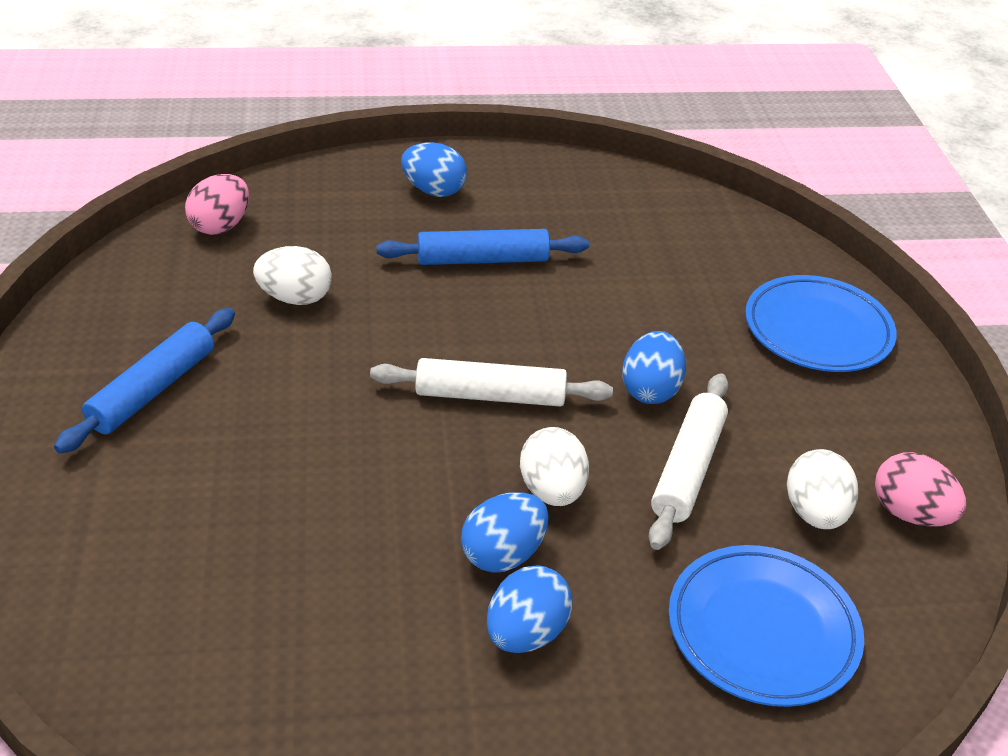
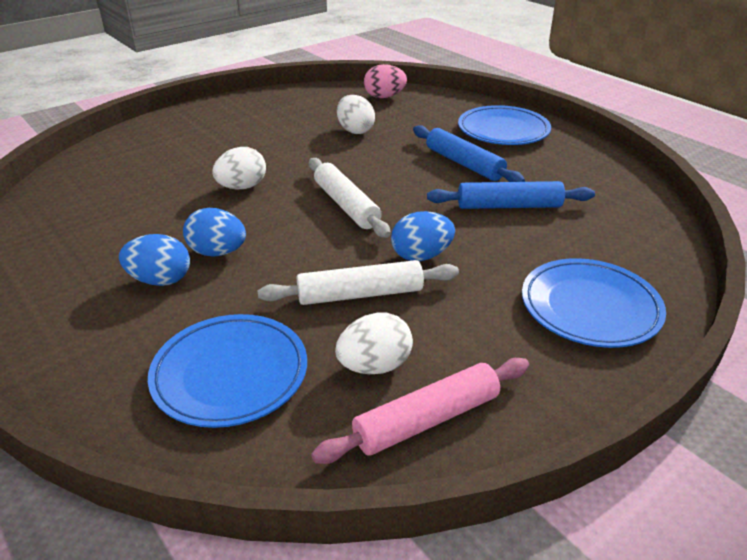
camera: 60 degrees right, 5 degrees down
(153, 390) = (247, 126): blue rolling pin -> blue rolling pin (509, 206)
(434, 191) = (503, 131): blue egg -> blue plate
(552, 490) = (286, 251): white egg -> white egg (242, 187)
(910, 513) = (427, 420): pink egg -> pink rolling pin

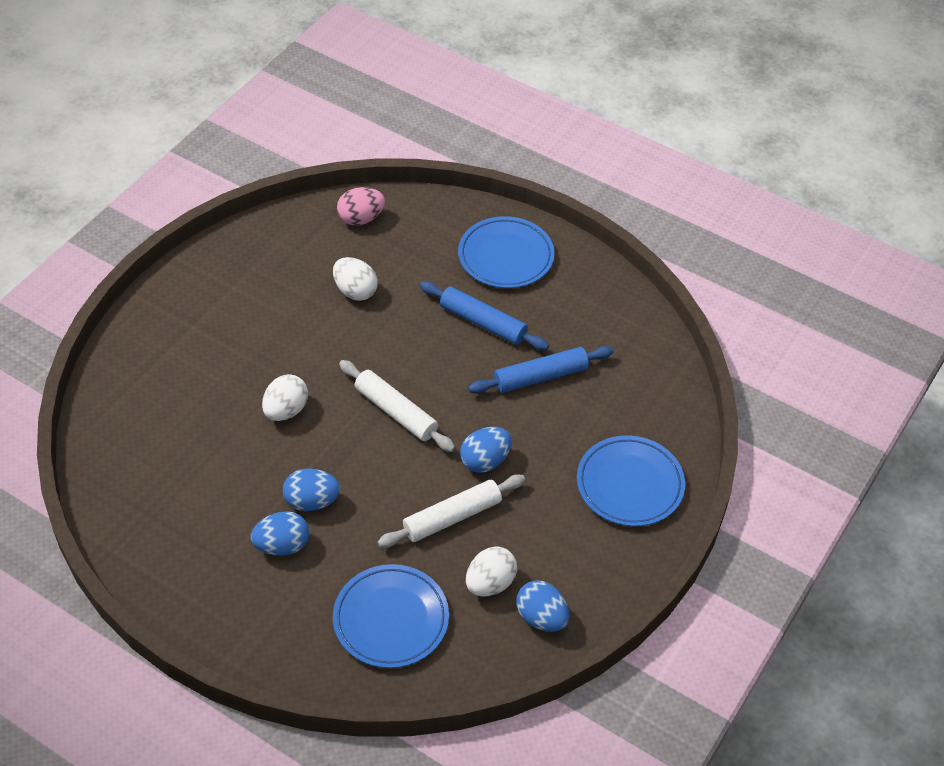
camera: 20 degrees left, 15 degrees up
(427, 420) = (541, 617): pink rolling pin -> blue egg

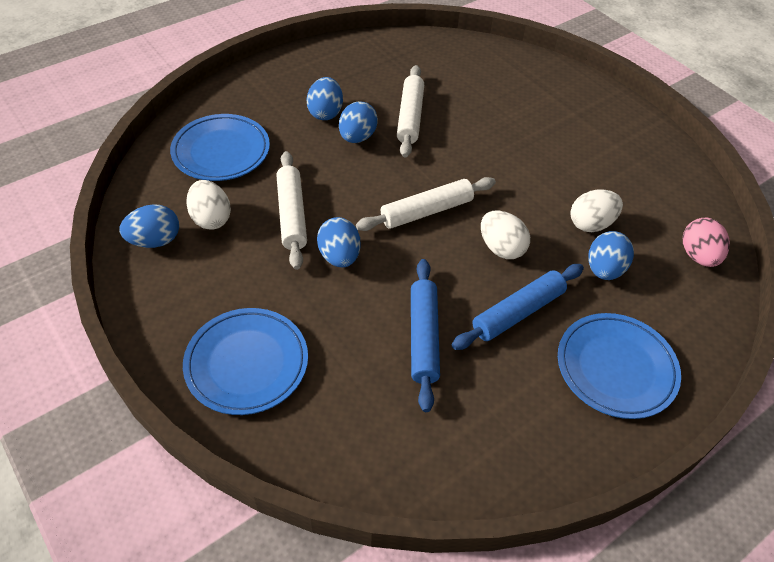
camera: 110 degrees right, 0 degrees up
(257, 464) = (410, 117): none -> white rolling pin
(286, 410) = (459, 144): white egg -> white egg (501, 248)
(407, 275) = (604, 269): none -> blue egg

